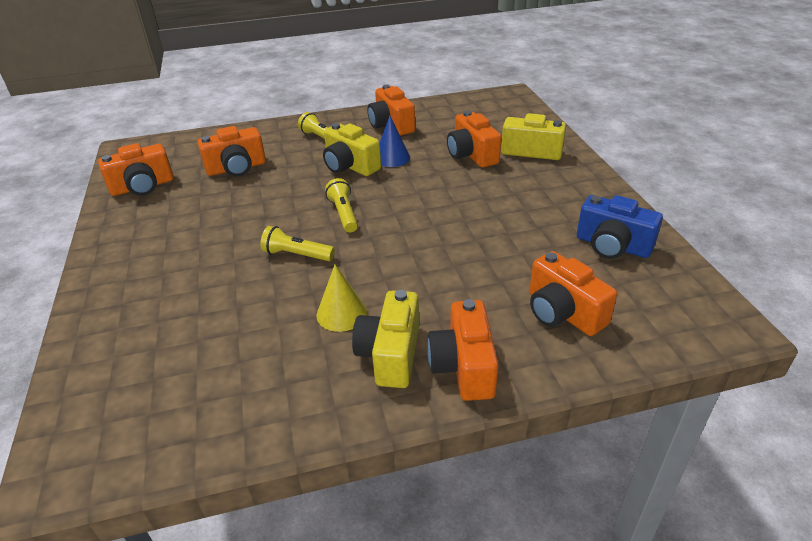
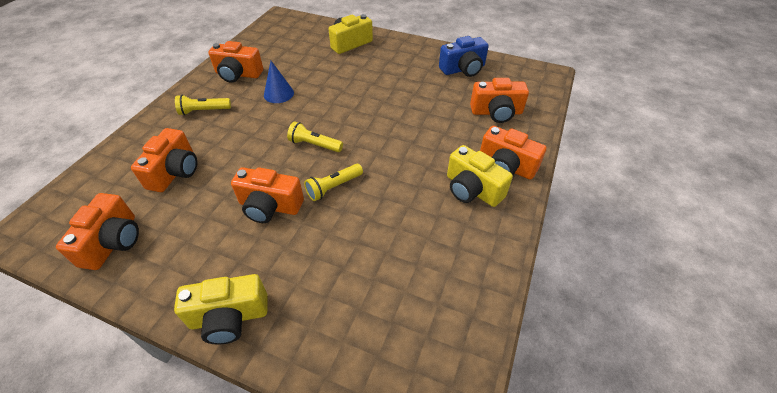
camera: 55 degrees left, 10 degrees up
(341, 313) = (417, 193): yellow cone -> none
(350, 166) = (261, 115): yellow camera -> yellow camera (229, 317)
(471, 155) = (323, 64): orange camera -> orange camera (270, 206)

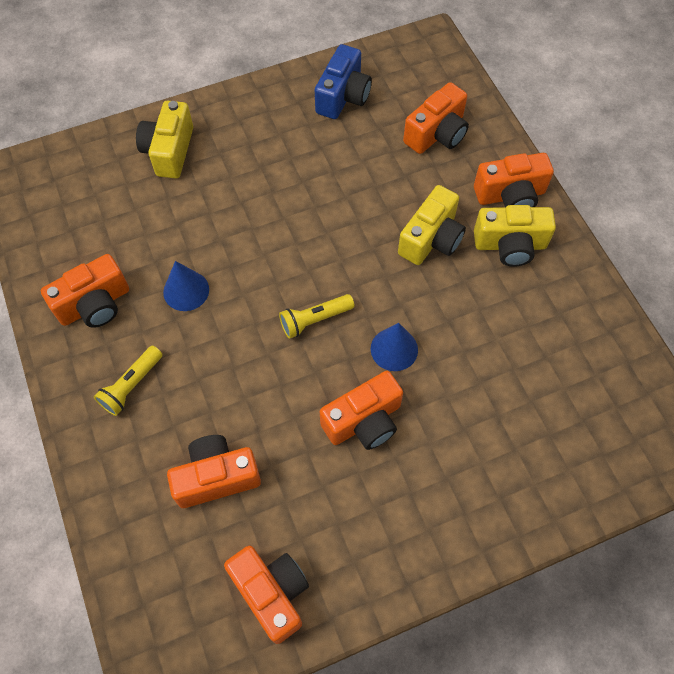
camera: 45 degrees left, 15 degrees up
(175, 172) = (216, 477): orange camera -> orange camera turned 75 degrees counterclockwise
(229, 317) = (467, 539): yellow camera -> yellow camera (431, 239)
(333, 187) = (394, 349): yellow flashlight -> blue cone

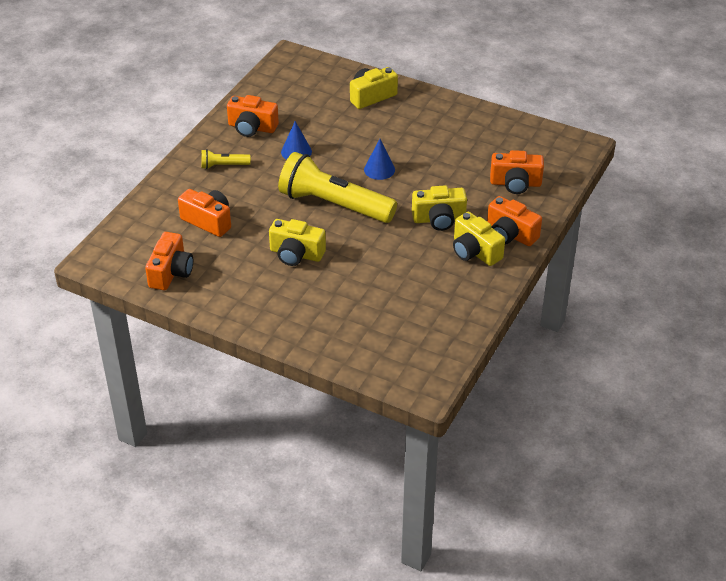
camera: 50 degrees right, 20 degrees down
(314, 320) = (334, 204): yellow flashlight -> yellow flashlight, size x2.29
(343, 96) = (492, 134): blue camera -> none
(364, 421) = (296, 254): orange camera -> yellow camera
(394, 349) = (351, 242): blue cone -> blue cone (379, 169)

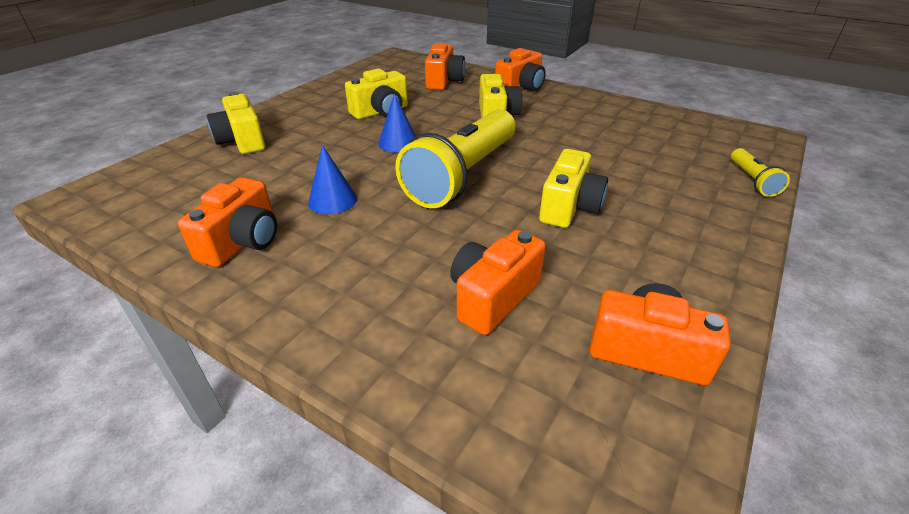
camera: 85 degrees left, 5 degrees down
(223, 165) = (336, 276): yellow flashlight -> yellow flashlight (752, 180)
(475, 251) = (548, 103): yellow camera -> yellow camera (381, 112)

